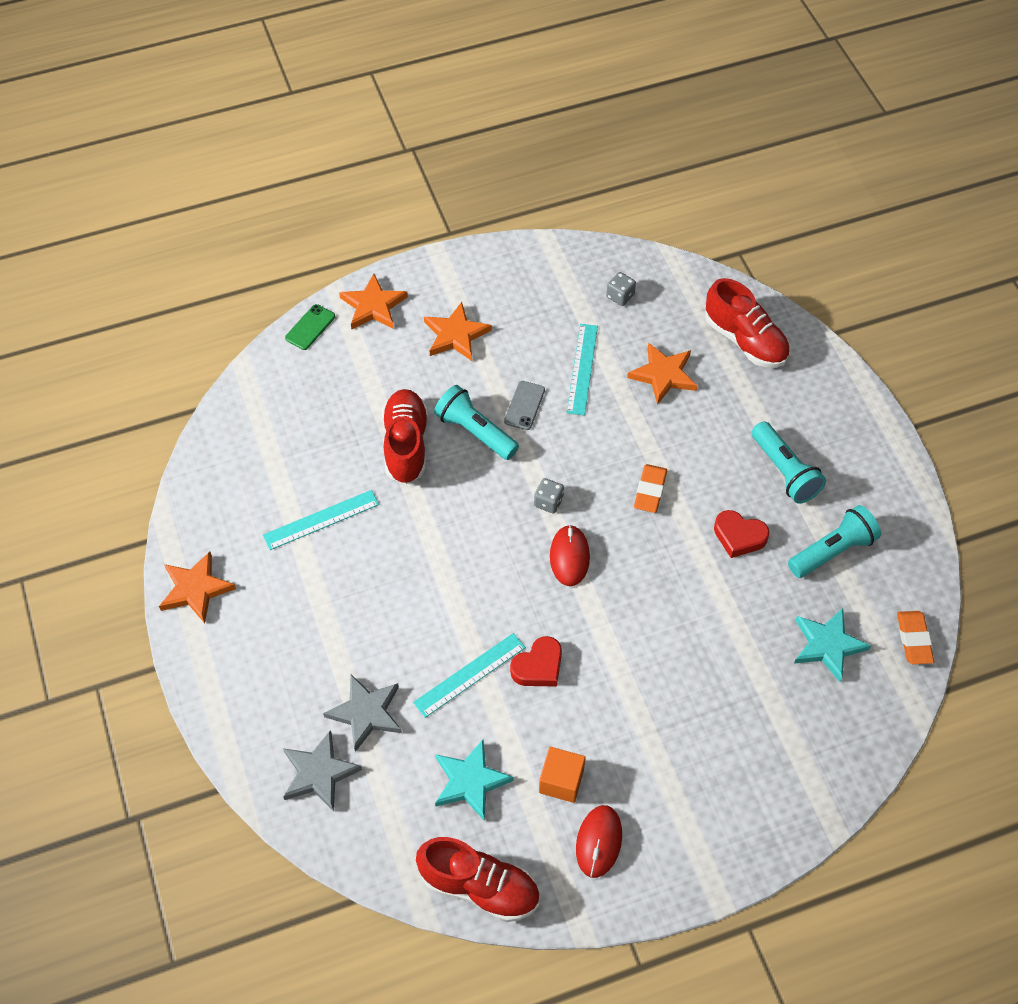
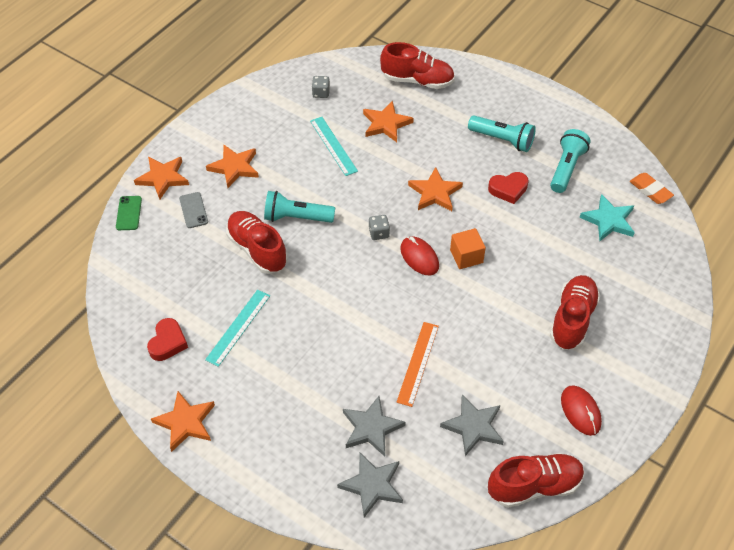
camera: 35 degrees left, 5 degrees down
(470, 675) = (418, 363): turquoise ruler -> orange ruler
(470, 781) = (473, 427): turquoise star -> grey star
(524, 405) = (315, 185): grey phone -> grey phone (193, 210)
(538, 666) = (456, 332): red heart -> red heart (168, 342)
(561, 781) = (528, 390): orange cube -> orange cube (466, 256)
(650, 491) = (435, 193): orange eraser -> orange star
(680, 734) = (572, 319): none -> red shoe

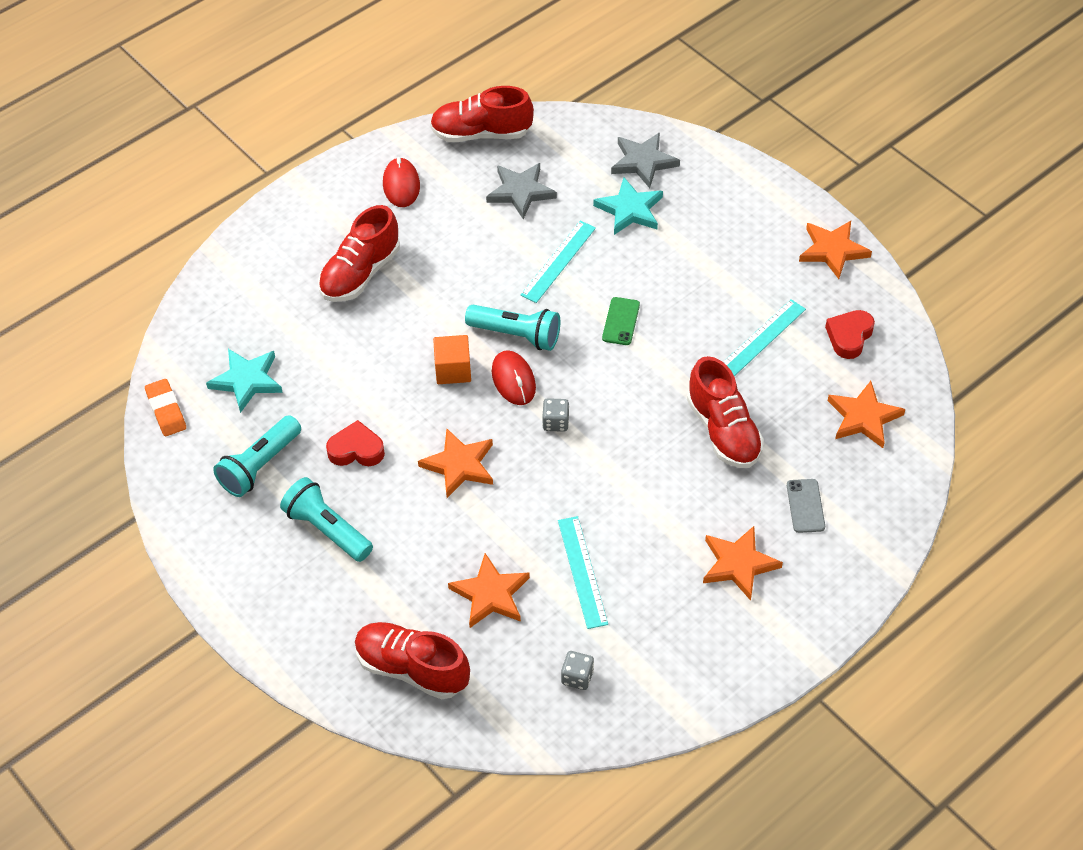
camera: 165 degrees left, 0 degrees up
(129, 213) = (899, 520): green phone -> green phone (621, 321)
(163, 178) = (847, 567): orange star -> orange star (863, 417)
(296, 217) = (662, 466): turquoise flashlight -> turquoise flashlight (516, 335)
(371, 428) = (630, 210): grey star -> turquoise star
(418, 363) = (558, 261): orange ruler -> turquoise ruler

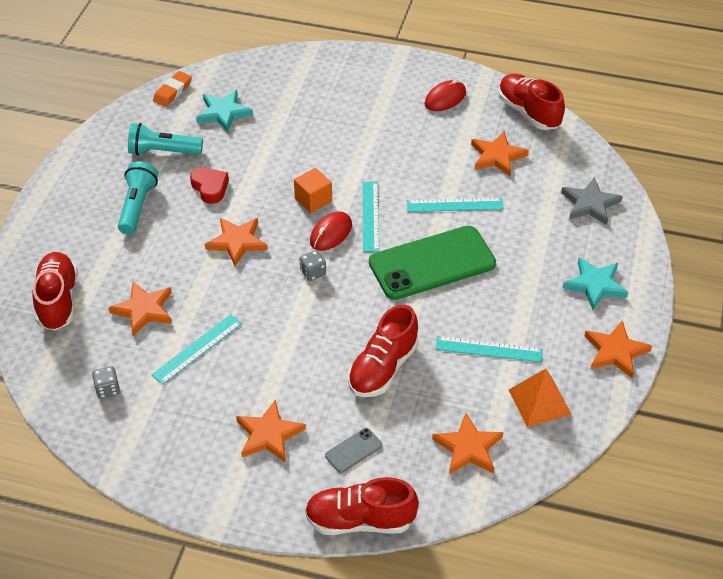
camera: 55 degrees right, 5 degrees down
(360, 273) = (353, 118): red shoe -> red shoe (360, 520)
(516, 335) = (370, 216): turquoise flashlight -> turquoise ruler
(520, 192) = (497, 156): grey star -> orange star
(621, 321) = (432, 263): green phone -> green phone, size x2.45
(630, 210) = (538, 218): turquoise star -> turquoise star (595, 285)
(849, 337) = (539, 402): red heart -> orange pyramid

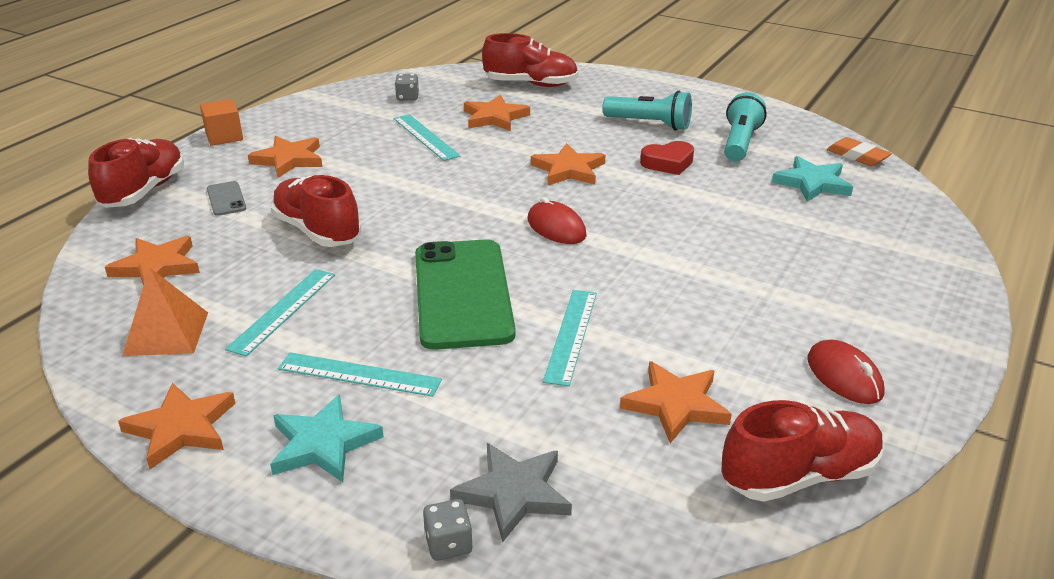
camera: 105 degrees right, 15 degrees down
(313, 200) = (624, 224): orange cube -> orange cube (224, 137)
(313, 272) = (495, 208): grey dice -> grey dice (448, 544)
(370, 216) = (576, 260): turquoise ruler -> turquoise ruler (359, 374)

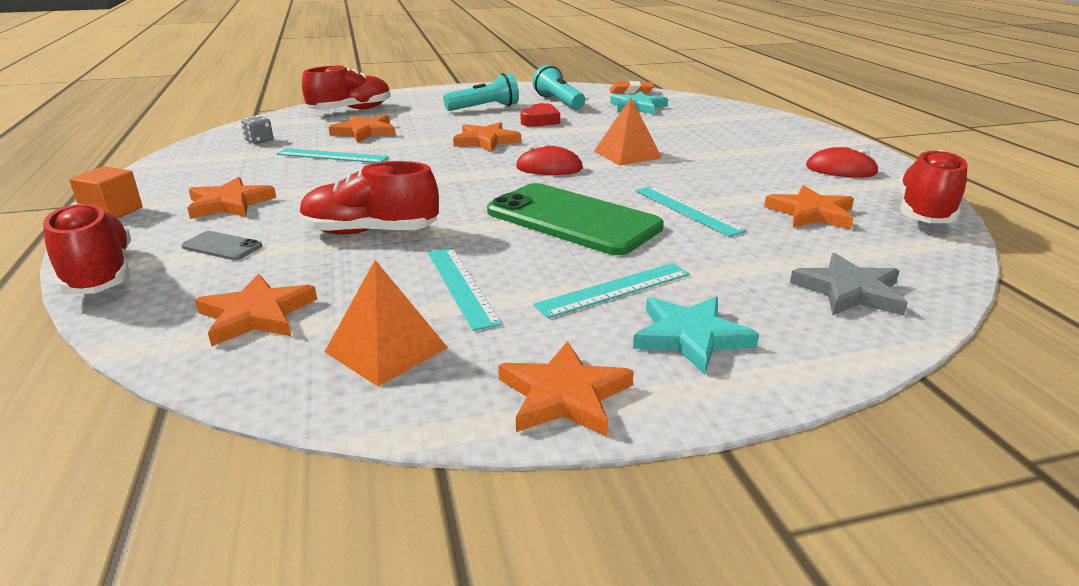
camera: 45 degrees left, 5 degrees down
(448, 544) = (886, 335): grey dice -> none
(659, 244) = (627, 154): none -> orange pyramid

